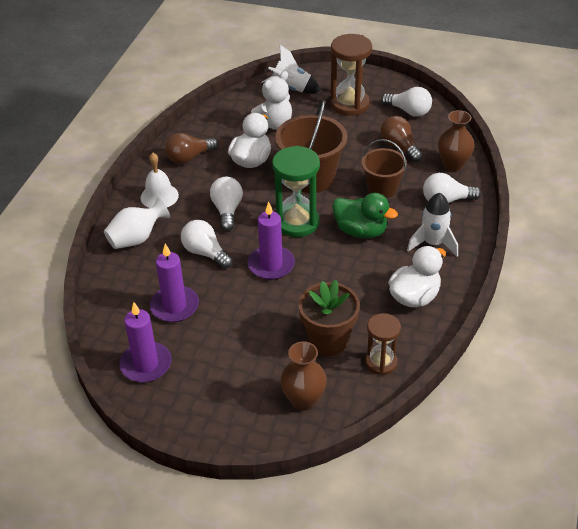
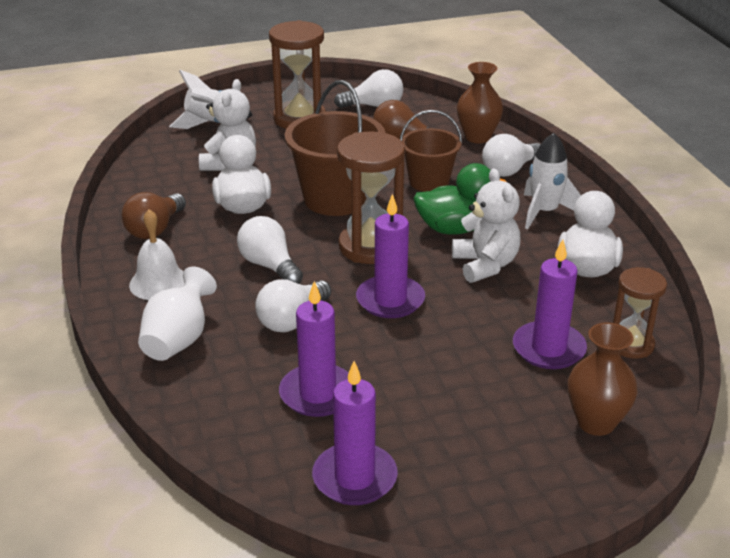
camera: 35 degrees left, 10 degrees down
(205, 253) = (292, 320): white light bulb -> white light bulb turned 60 degrees counterclockwise
(297, 222) = (370, 247): green hourglass -> brown hourglass
(328, 341) = (548, 349): brown flower pot -> purple candle
(352, 266) = (485, 265): none -> white teddy bear

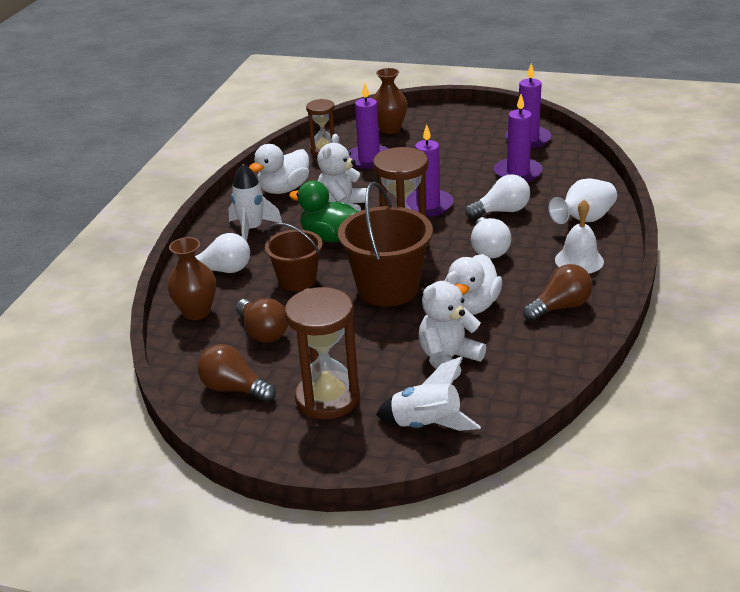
camera: 145 degrees left, 0 degrees up
(374, 106) = (234, 389): white light bulb -> brown light bulb

